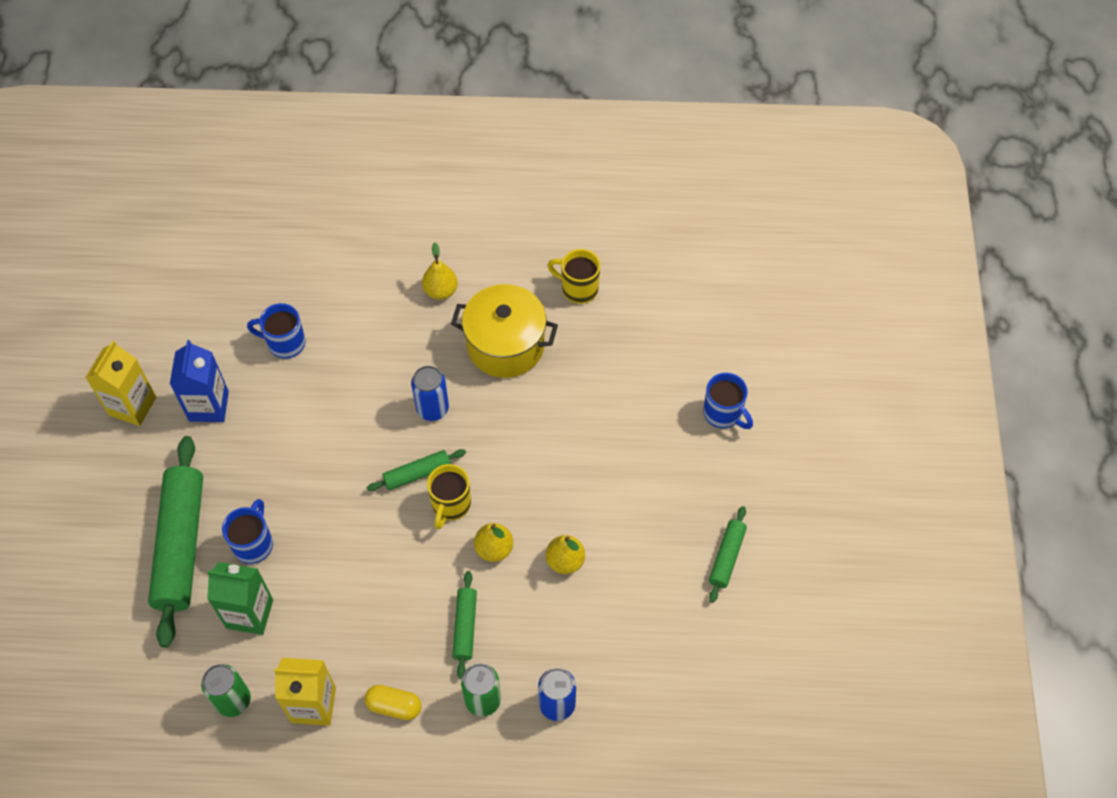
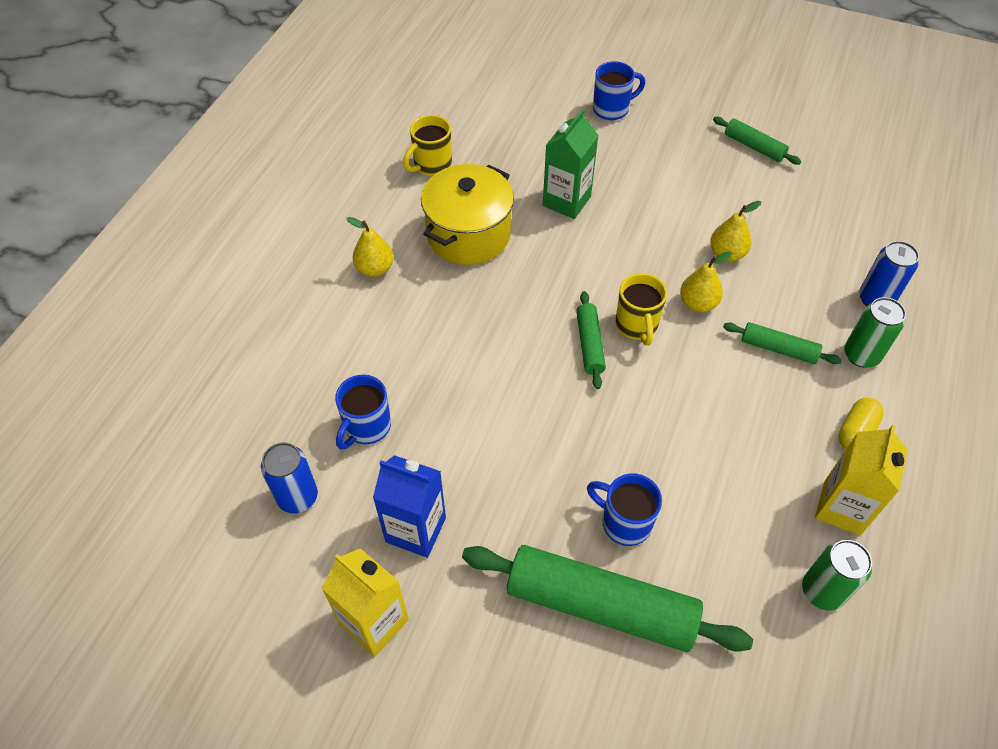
camera: 70 degrees left, 5 degrees down
(250, 614) = (714, 547): green carton -> green carton (566, 201)
(432, 409) = (516, 312): blue can -> blue can (297, 497)
(450, 505) = (637, 326): yellow mug -> yellow mug turned 45 degrees clockwise

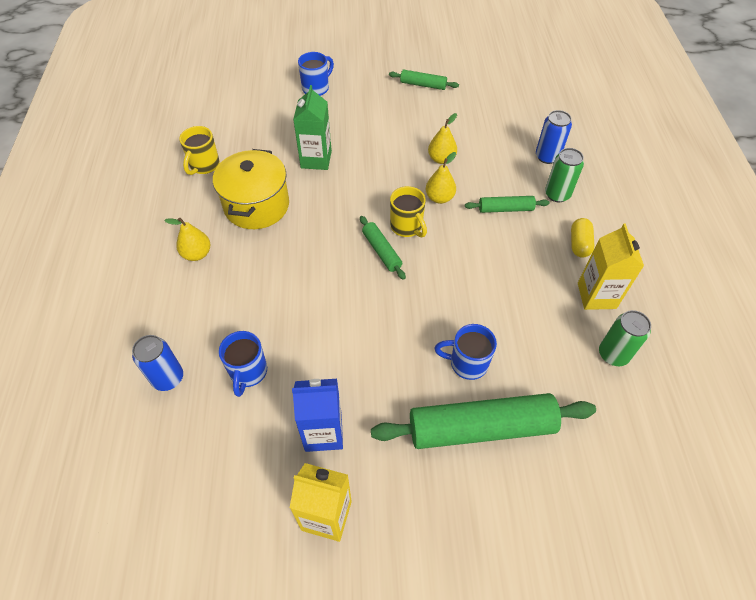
camera: 25 degrees left, 0 degrees up
(297, 497) = (219, 447): blue can -> blue can (168, 378)

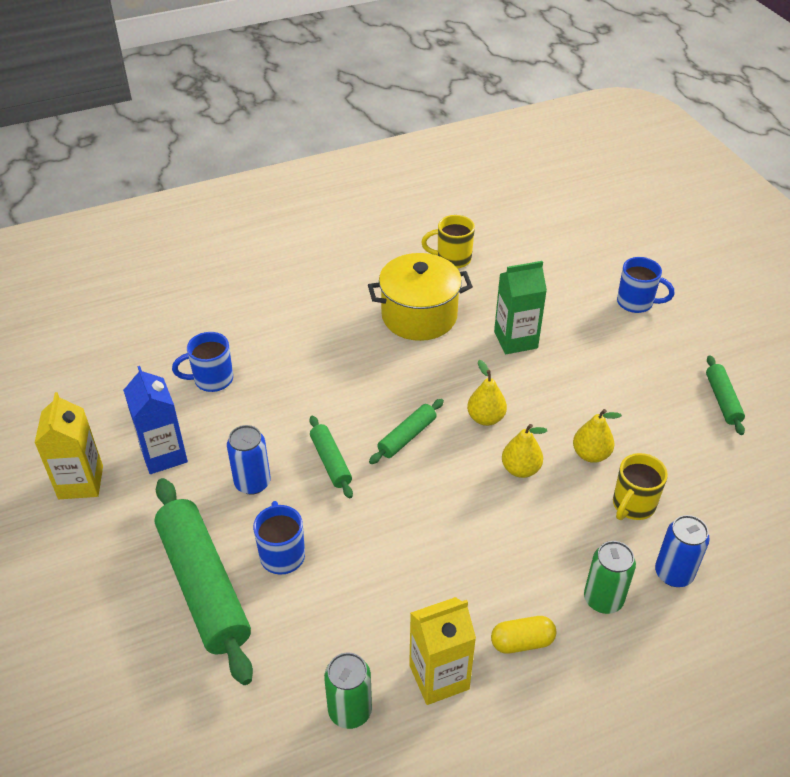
camera: 70 degrees right, 10 degrees down
(168, 378) = (189, 329): blue can -> blue can (252, 483)
(197, 254) = (334, 296): yellow pear -> yellow pear (485, 418)
(407, 227) = (455, 450): yellow mug -> yellow mug (632, 505)
(505, 209) = (540, 543): green rolling pin -> green rolling pin (331, 461)

